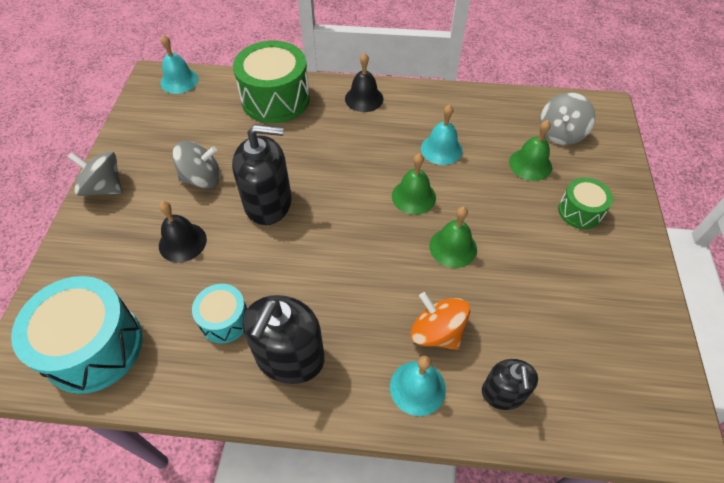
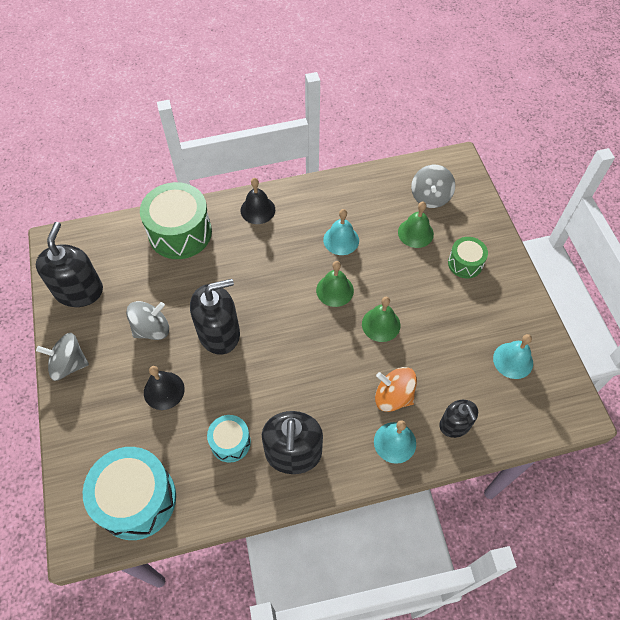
camera: 20 degrees left, 5 degrees up
(151, 124) = (79, 291): none -> black soap dispenser
(179, 81) = (81, 239): turquoise bell -> turquoise bell (513, 360)

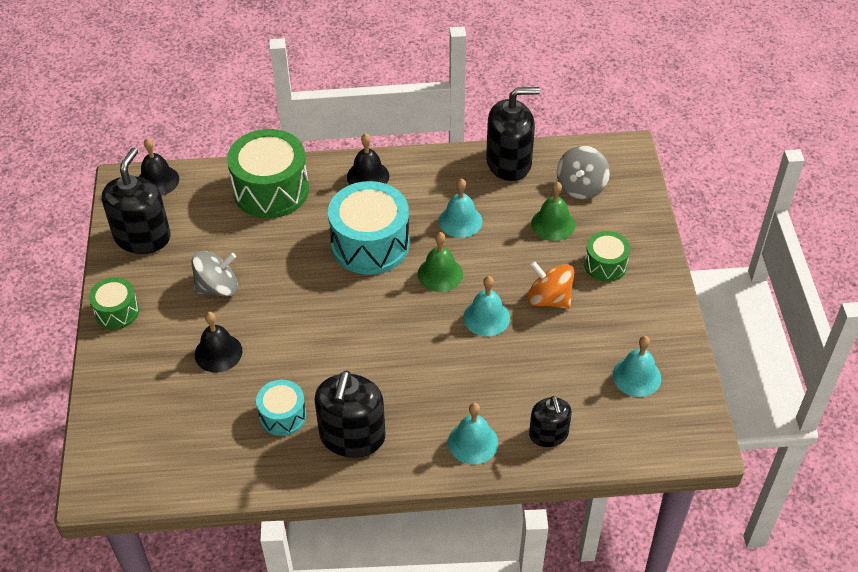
camera: 10 degrees right, 10 degrees down
(69, 364) = (117, 312): grey spinning top -> green drum
(83, 237) = (157, 181): none -> black bell
(137, 499) = (166, 457): turquoise drum -> turquoise drum (370, 244)
(219, 333) = (294, 302): black soap dispenser -> black soap dispenser (509, 163)
(381, 324) = (486, 317): green bell -> turquoise bell
(393, 396) = (482, 395): orange spinning top -> orange spinning top (549, 299)

